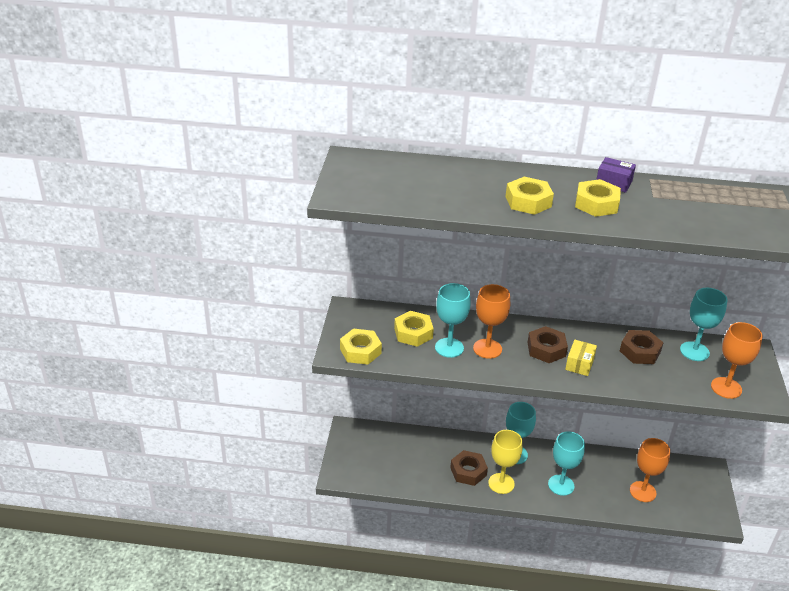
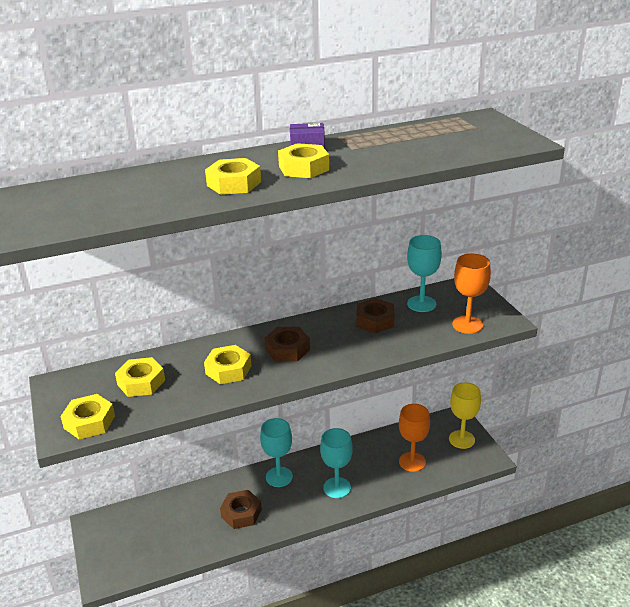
camera: 25 degrees left, 5 degrees down
(449, 348) = (188, 383): turquoise goblet -> none
(487, 349) = (228, 370): orange goblet -> yellow nut
(501, 483) = (279, 511): yellow goblet -> yellow goblet (461, 439)
(579, 364) = (327, 351): yellow box -> none

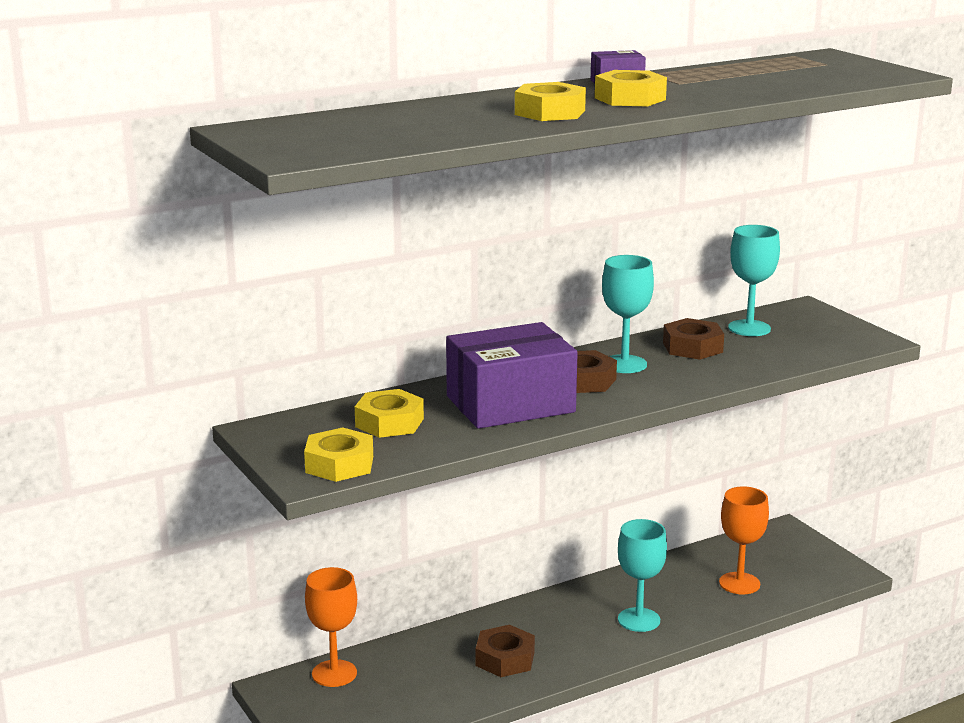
camera: 10 degrees left, 10 degrees down
(228, 370) = (510, 404): yellow nut -> purple box
(279, 477) = (545, 614): turquoise goblet -> turquoise goblet (624, 364)
(461, 439) = (802, 554): yellow goblet -> none
(467, 325) = (824, 346): orange goblet -> orange goblet (334, 673)

